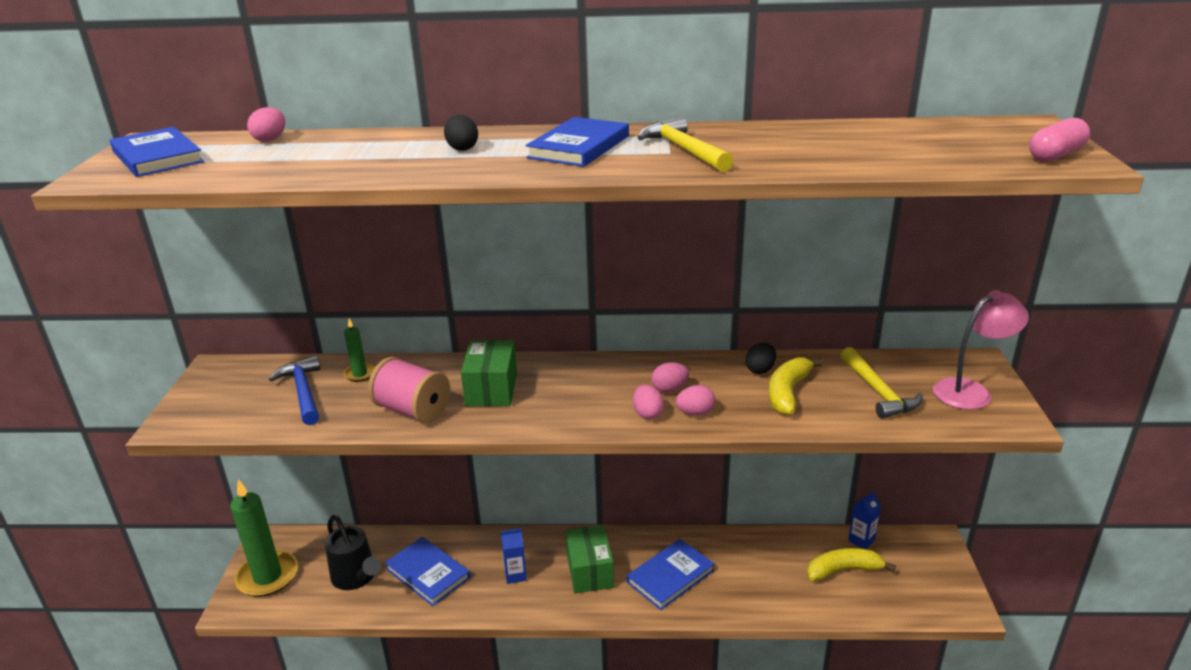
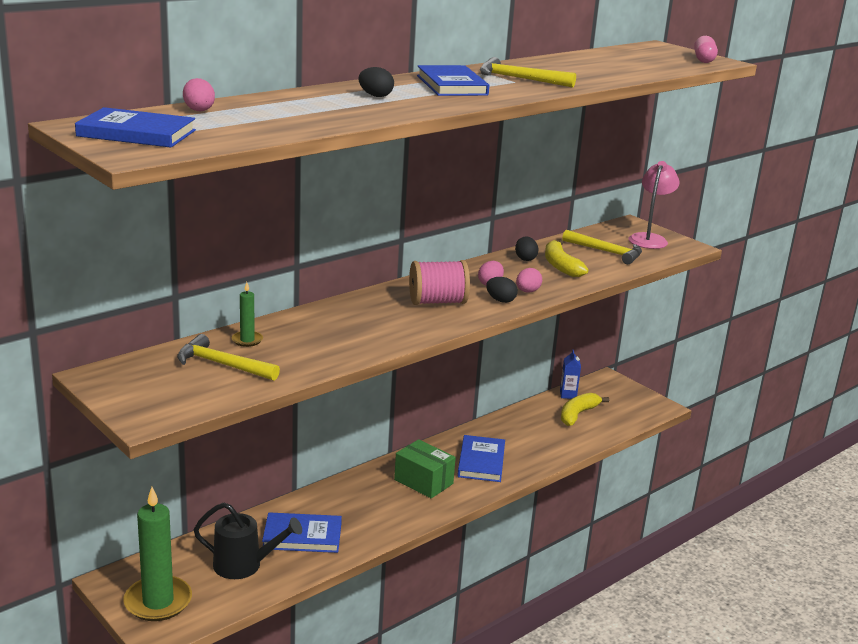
camera: 45 degrees left, 5 degrees down
(303, 392) = (222, 365): blue hammer -> yellow hammer
(413, 410) = (338, 347): pink spool -> pink spool (437, 302)
(491, 389) = (372, 318): green box -> none
(515, 575) = (373, 507): blue carton -> none
(647, 414) = (500, 300): pink egg -> black egg

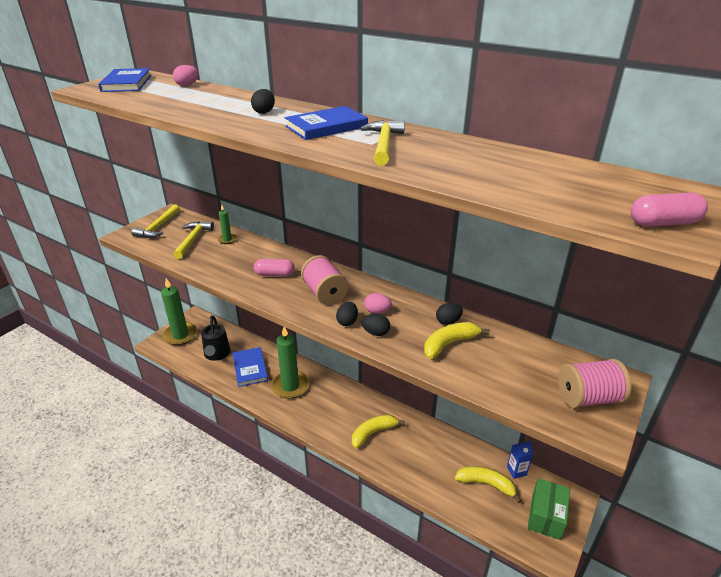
camera: 75 degrees right, 10 degrees up
(364, 506) = (290, 386): none -> green candle
(373, 322) = (274, 274): none -> pink capsule
(423, 482) = (331, 407): green box -> green box (546, 516)
(481, 461) = (373, 433): blue book -> yellow banana
(527, 291) = (376, 333): pink egg -> black egg
(606, 252) = (514, 369): yellow hammer -> yellow hammer (158, 227)
(649, 239) = (588, 398): pink lamp -> pink spool

